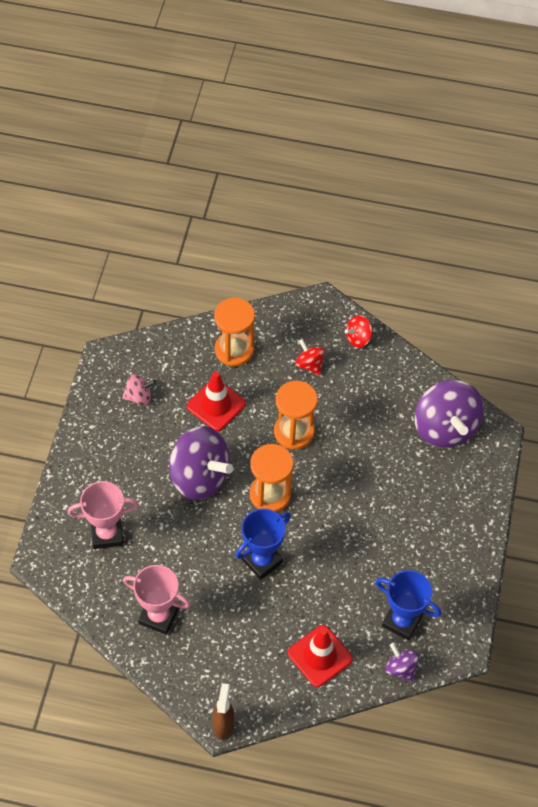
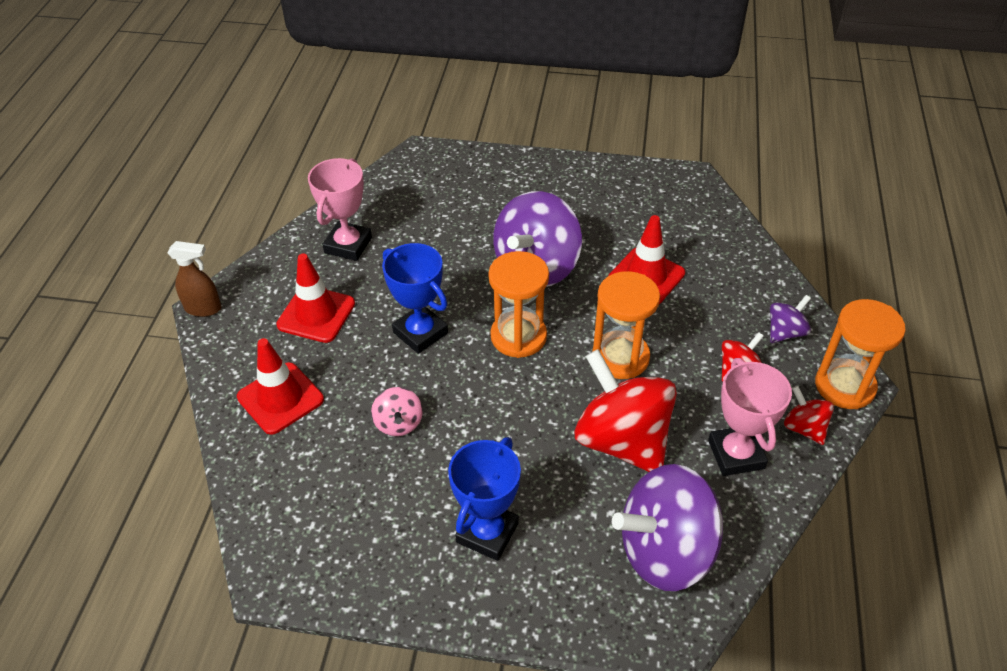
camera: 90 degrees right, 10 degrees down
(107, 534) = (453, 197): pink trophy -> pink trophy (736, 454)
(139, 397) = (642, 208): pink spinning top -> pink spinning top (399, 423)
(234, 350) = (737, 289): orange hourglass -> orange hourglass (844, 386)
(236, 636) = (316, 314): none -> red traffic cone
(364, 440) = (622, 440): none -> red spinning top
(400, 668) = (250, 492): purple spinning top -> purple spinning top (785, 332)
(402, 621) = (323, 493): blue trophy -> blue trophy (487, 533)

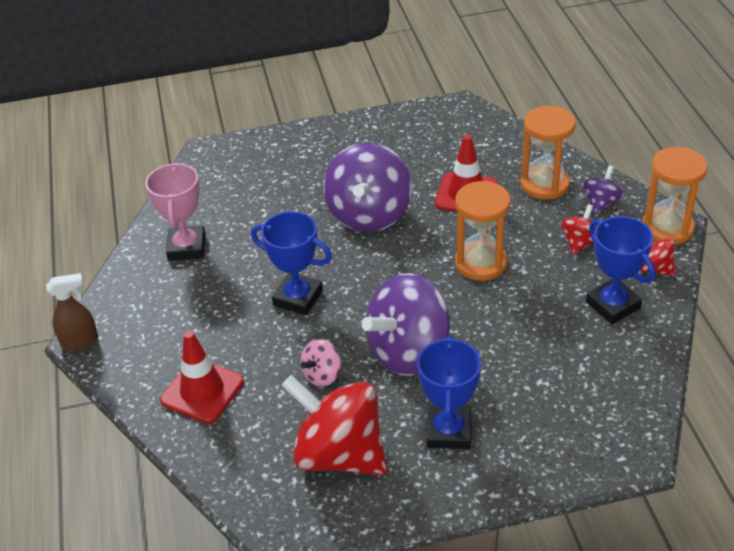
camera: 20 degrees left, 5 degrees down
(316, 314) = (192, 313): red traffic cone -> none
(399, 423) = (322, 375): pink spinning top -> pink spinning top turned 75 degrees clockwise
(518, 336) = (386, 274): orange hourglass -> orange hourglass (544, 184)
(622, 440) = (518, 325): red spinning top -> red spinning top (339, 454)
(665, 551) = (598, 394): purple spinning top -> purple spinning top (409, 352)
(736, 454) = (613, 305): pink trophy -> blue trophy

